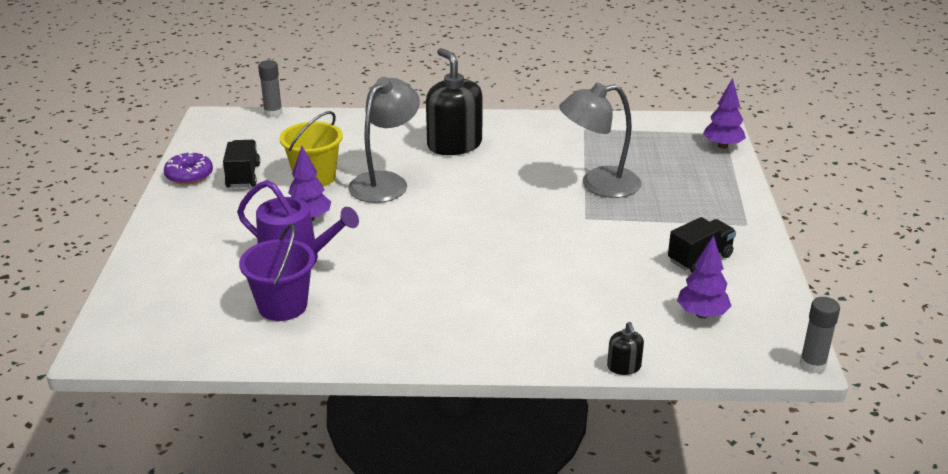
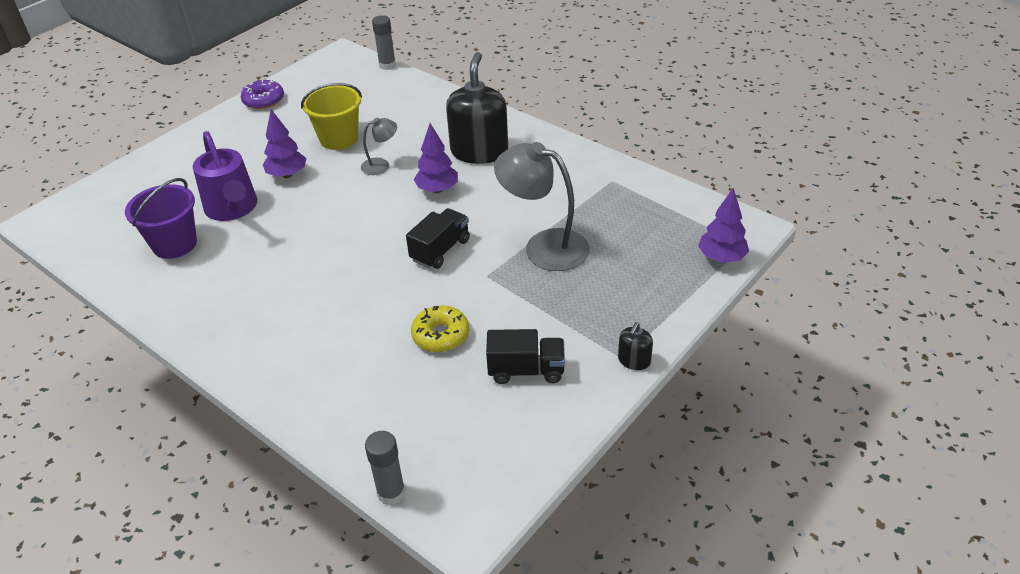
camera: 40 degrees right, 10 degrees up
(243, 176) = (295, 116): black truck -> black truck (440, 250)
(385, 182) = (381, 165): grey lamp -> grey lamp, size x0.50
(610, 266) = (440, 335): none -> yellow donut
(624, 367) = (316, 441): black soap dispenser -> black soap dispenser (634, 360)
(702, 314) = (447, 429): purple tree -> purple tree (437, 189)
(812, 365) = (468, 544): grey glue stick -> grey glue stick (391, 493)

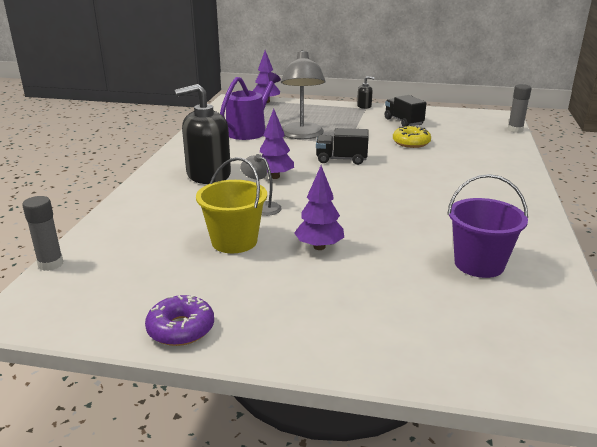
camera: 120 degrees left, 15 degrees down
(232, 208) = (398, 255): purple watering can -> purple watering can (249, 131)

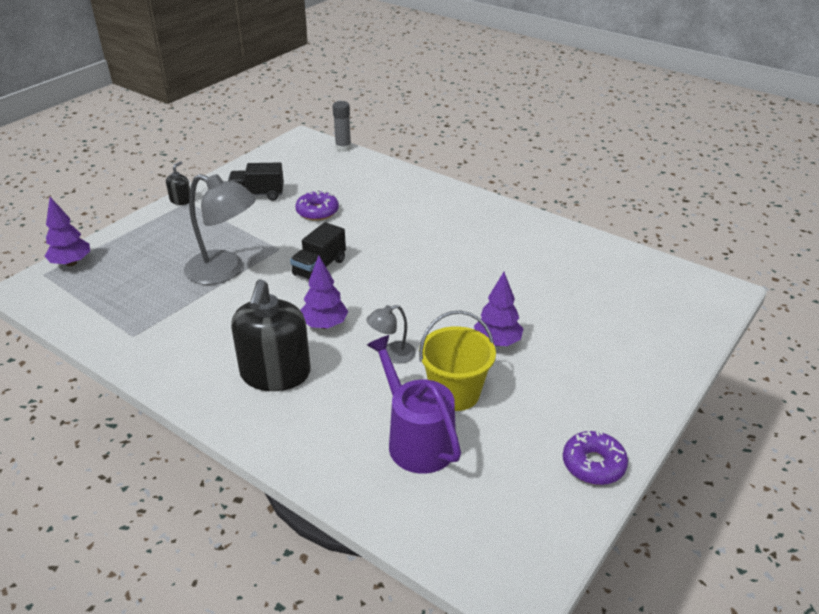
camera: 65 degrees left, 10 degrees up
(50, 264) = (422, 552): grey glue stick -> none
(249, 131) = (166, 306): purple watering can -> purple watering can (417, 440)
(411, 143) = (317, 212): yellow donut -> purple donut
(479, 264) = (569, 271): purple bucket -> none

